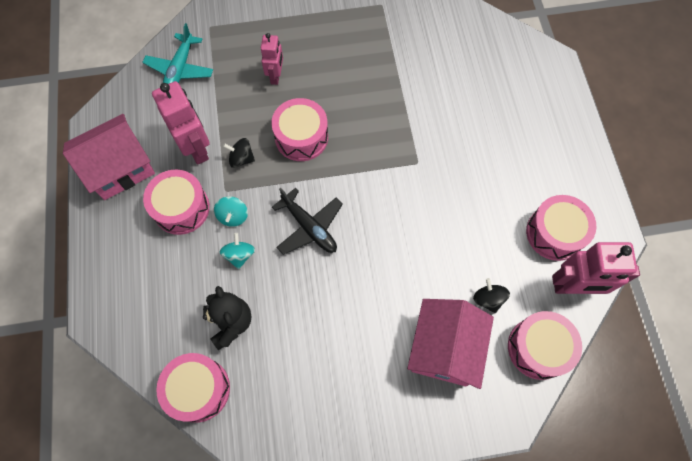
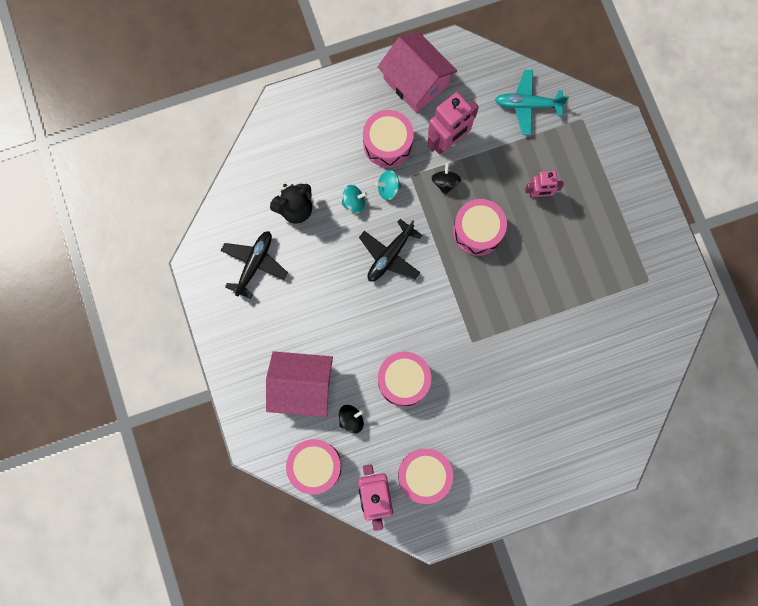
camera: 80 degrees right, 10 degrees up
(198, 389) = (239, 197): pink drum -> pink drum (403, 380)
(287, 383) = (254, 264): none -> black plane

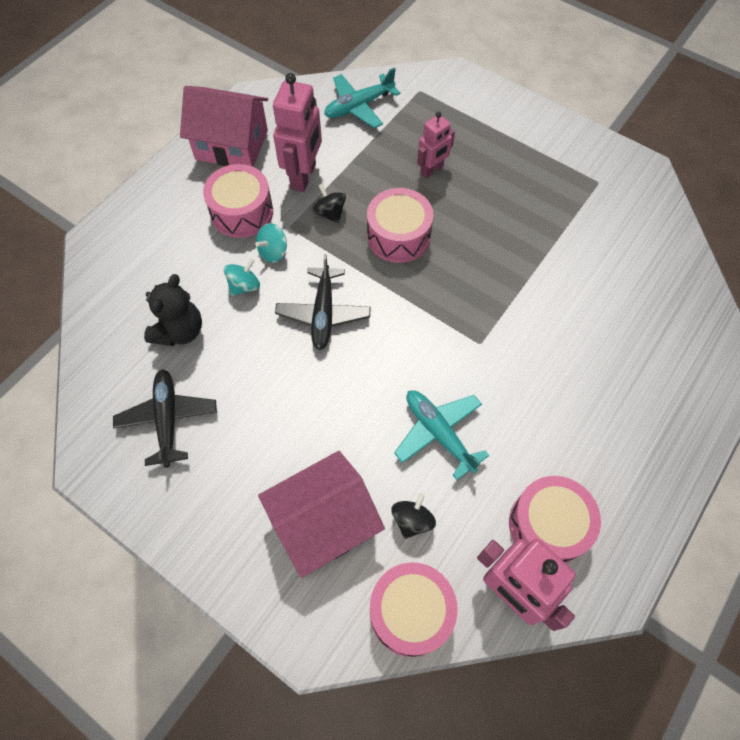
camera: 35 degrees left, 15 degrees down
(403, 380) = (439, 433): pink drum -> turquoise plane

